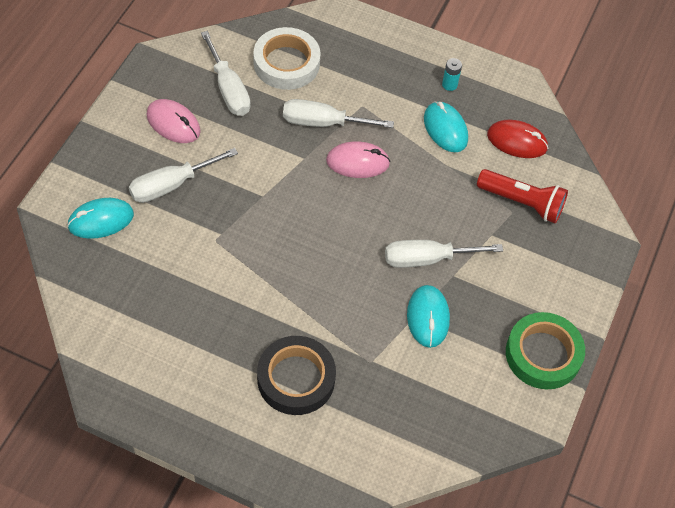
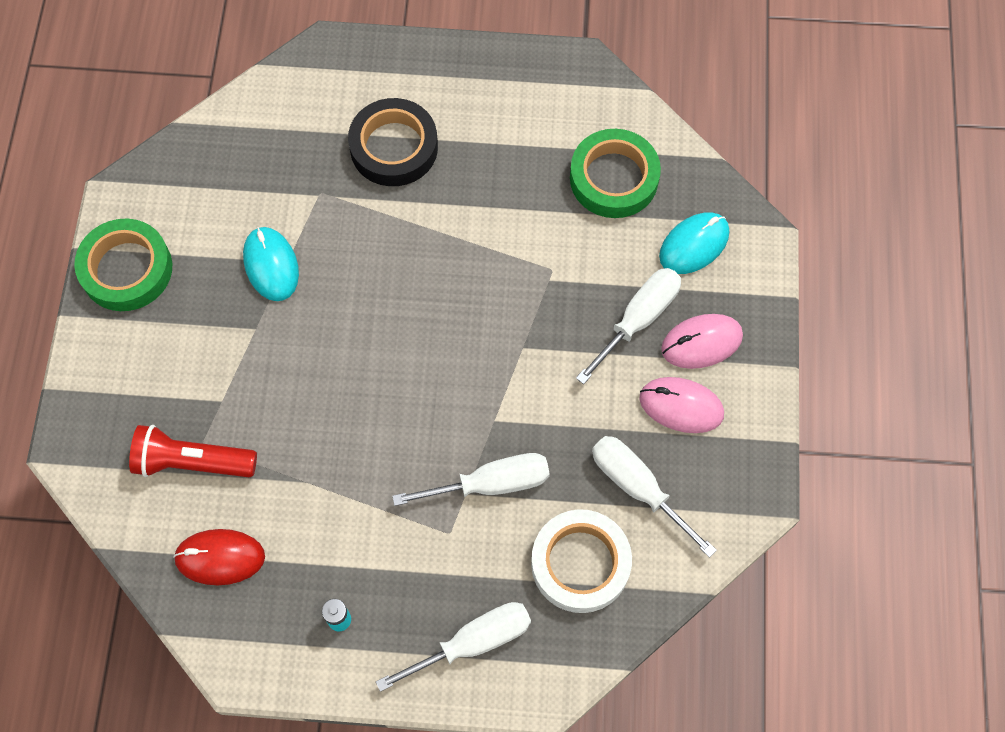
camera: 165 degrees right, 10 degrees up
(132, 290) = (614, 178): none -> green tape
(357, 162) = (423, 440): pink mouse -> pink mouse (701, 342)
(427, 259) = (293, 338): white screwdriver -> white screwdriver (473, 642)
(445, 129) = (324, 539): turquoise mouse -> none

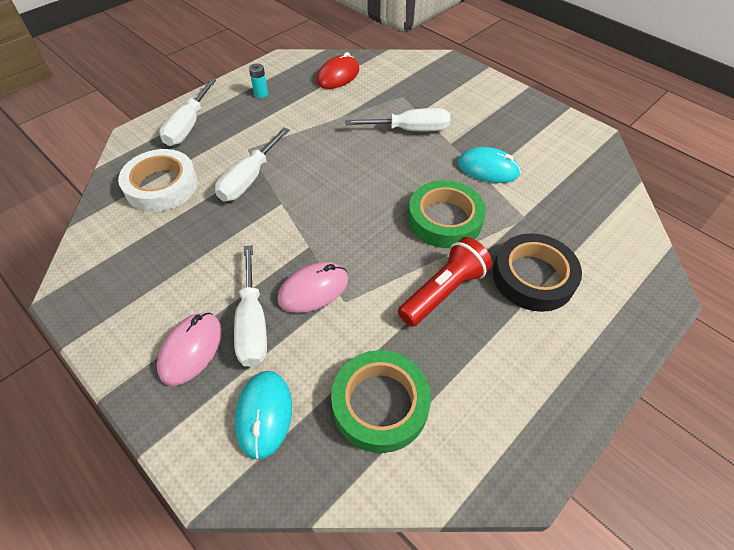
camera: 130 degrees right, 15 degrees down
(126, 269) = (538, 117): green tape -> green tape (445, 219)
(192, 462) = (396, 89): red flashlight -> red flashlight (443, 291)
(638, 487) = (159, 238): white screwdriver -> white screwdriver (410, 130)
(681, 406) = (170, 299): pink mouse -> pink mouse (313, 290)

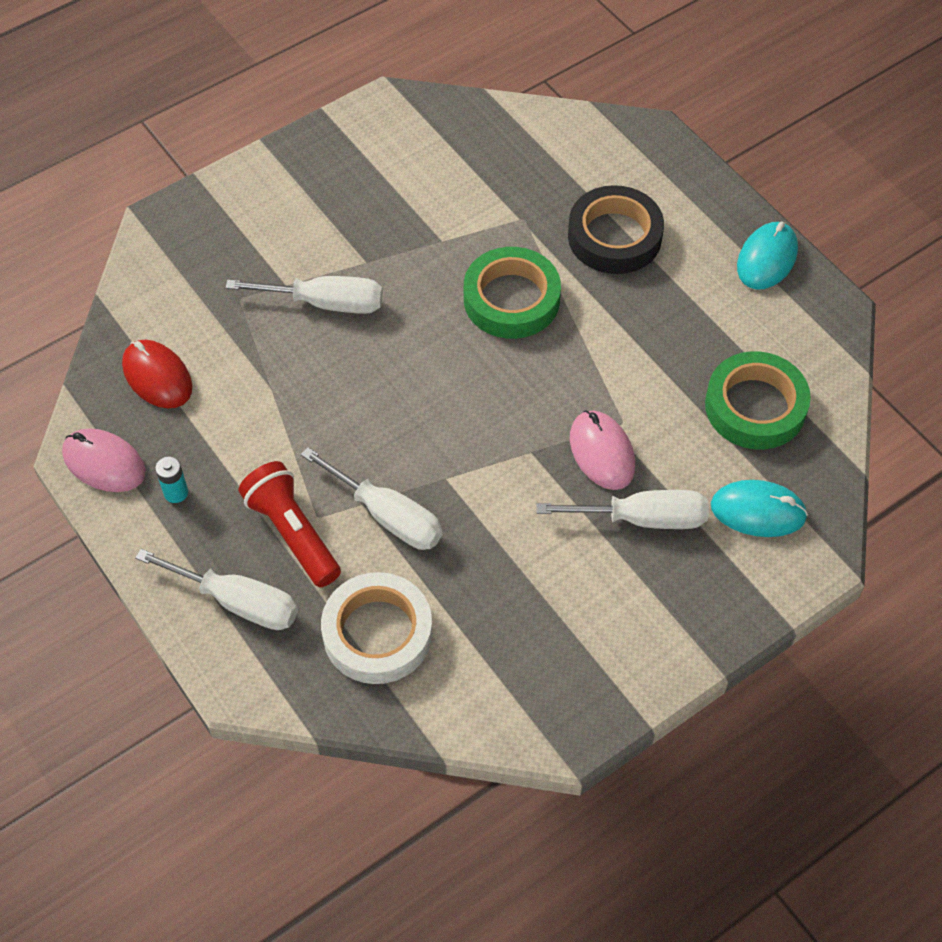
camera: 80 degrees left, 5 degrees up
(191, 349) = (671, 583): pink mouse -> pink mouse (104, 463)
(410, 130) = (326, 303): white screwdriver -> white screwdriver turned 90 degrees clockwise
(443, 291) = (622, 324): red flashlight -> red flashlight (292, 533)
(488, 169) = (429, 233): turquoise mouse -> turquoise mouse (767, 259)

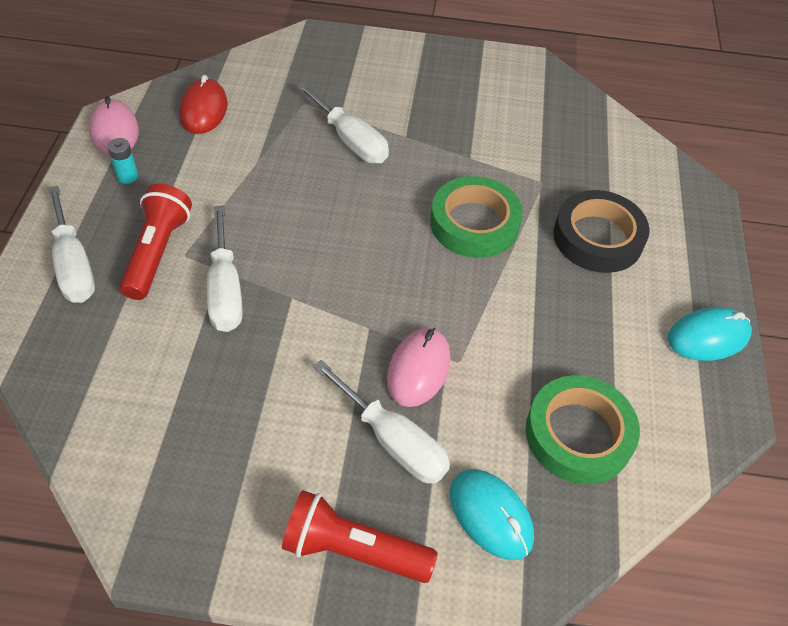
camera: 40 degrees right, 5 degrees down
(377, 633) = (122, 356): white tape -> none
(698, 611) = (353, 549): none -> red flashlight

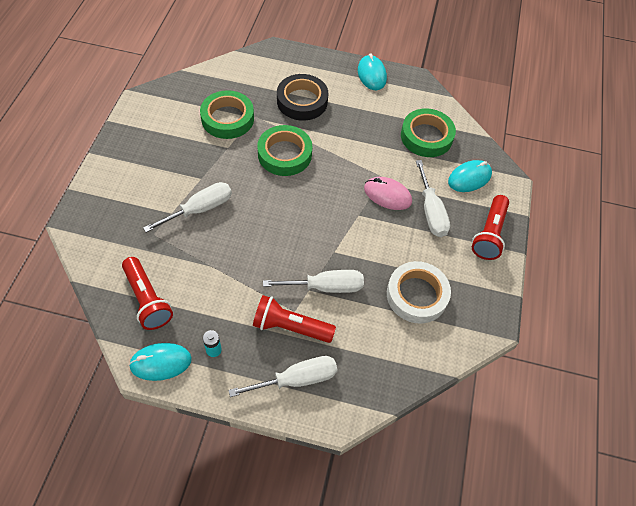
camera: 85 degrees left, 5 degrees up
(114, 132) = (161, 362): pink mouse -> turquoise mouse
(203, 110) = (147, 300): red mouse -> red flashlight
(210, 417) = (417, 295): none -> white tape
(393, 441) = (431, 211): white screwdriver -> white screwdriver turned 120 degrees clockwise
(527, 152) = (227, 118): none -> green tape

